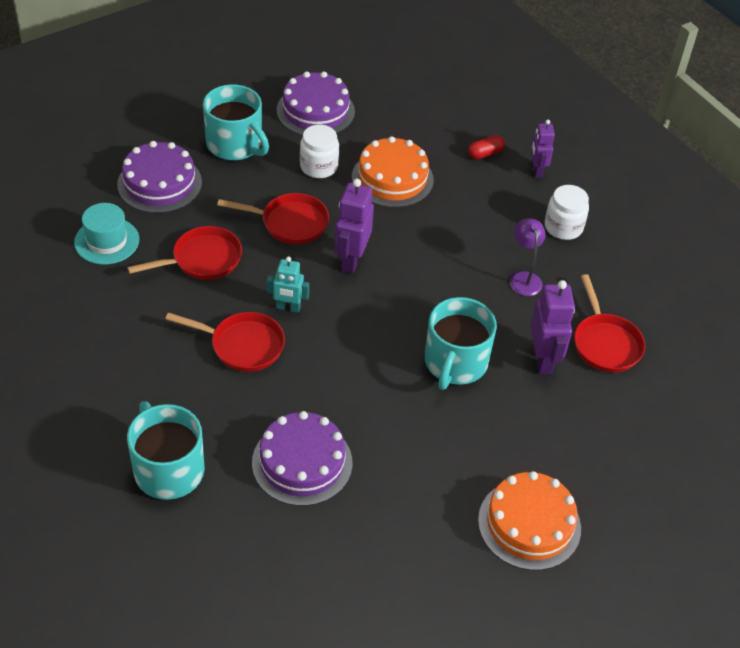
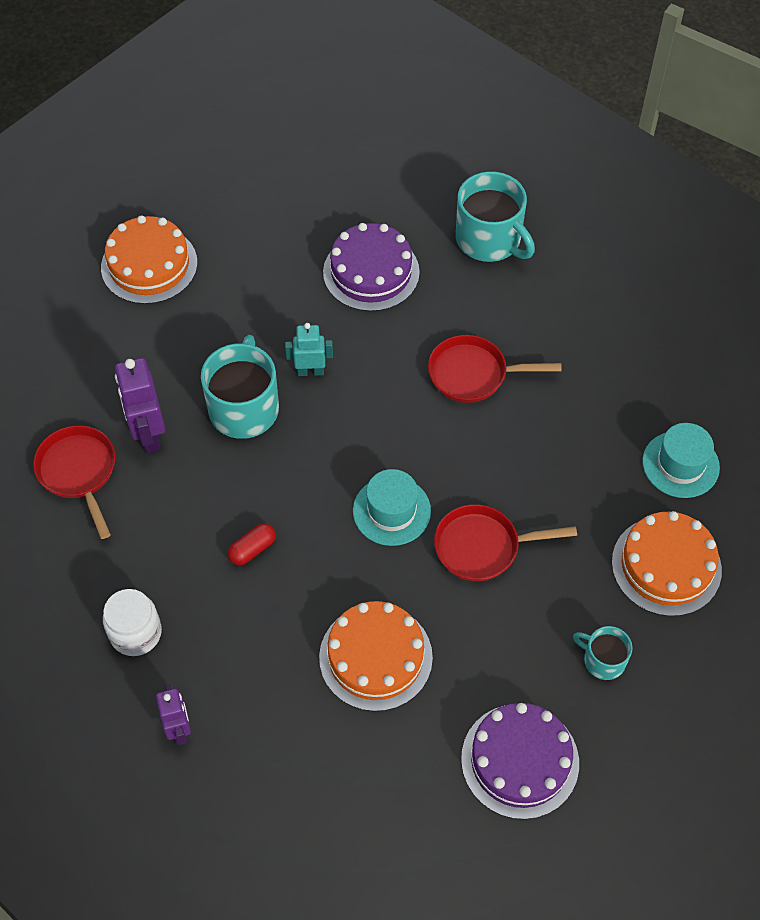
camera: 170 degrees right, 10 degrees up
(159, 183) = (666, 566): purple cake -> orange cake
(202, 259) = (562, 467): red pan -> none
(235, 144) = (603, 660): turquoise mug -> turquoise mug, size x0.54
(288, 308) = (442, 430): turquoise robot -> turquoise robot (310, 371)
(319, 166) = (478, 651): white jar -> none
(351, 260) = (391, 511): purple robot -> turquoise hat
(485, 153) = (257, 742): red capsule -> red capsule (252, 549)
(524, 278) = (180, 538): purple lamp -> none

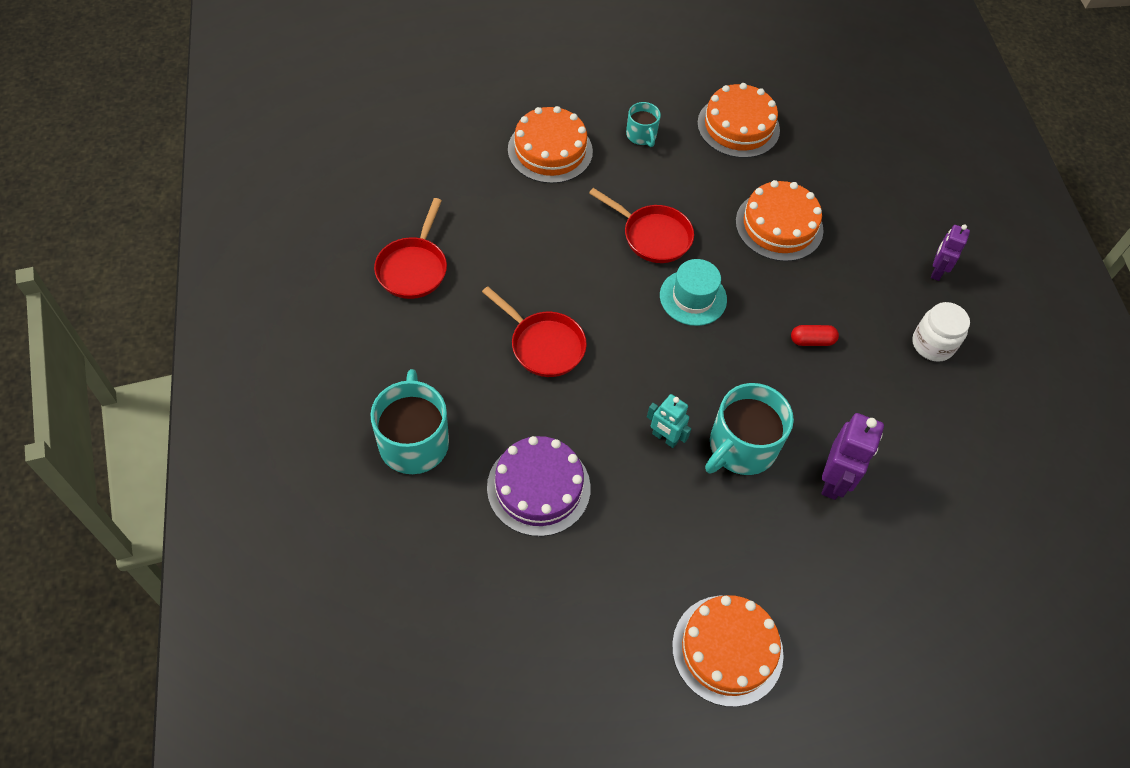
camera: 145 degrees left, 0 degrees up
(79, 472) = (910, 490): red pan -> red pan (413, 268)
(520, 760) = (738, 126): purple cake -> orange cake
(680, 464) = (473, 191): turquoise hat -> none

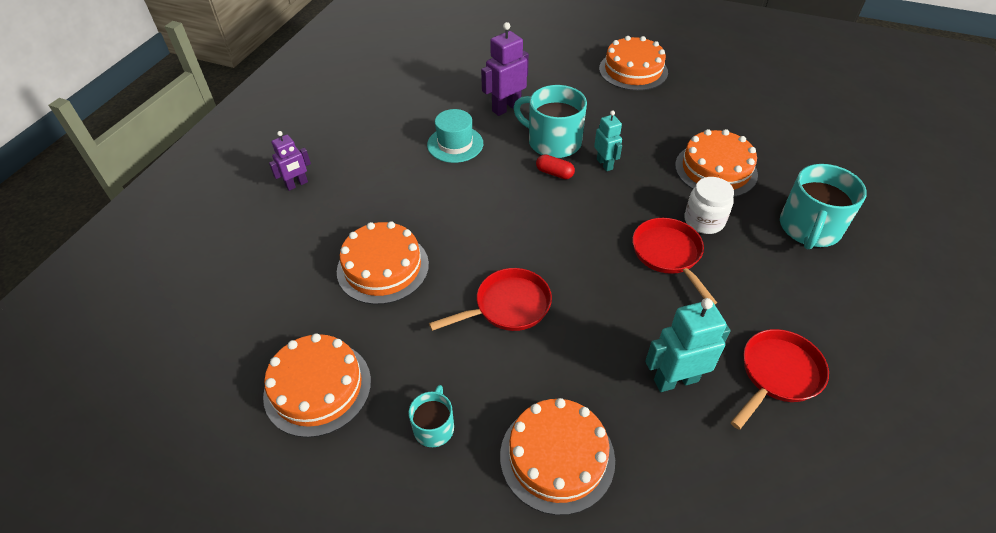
camera: 145 degrees left, 10 degrees down
(491, 231) = (675, 380): none -> turquoise robot
(538, 487) = (715, 170): purple cake -> orange cake
(653, 236) = (508, 306): red pan -> red pan turned 90 degrees clockwise
(693, 297) = (512, 241): turquoise hat -> turquoise hat (455, 144)
(741, 447) = (553, 142): turquoise mug -> turquoise mug turned 135 degrees counterclockwise
(812, 341) = (444, 178): red capsule -> red capsule (554, 173)
(932, 344) = (360, 145): white jar -> white jar (704, 221)

